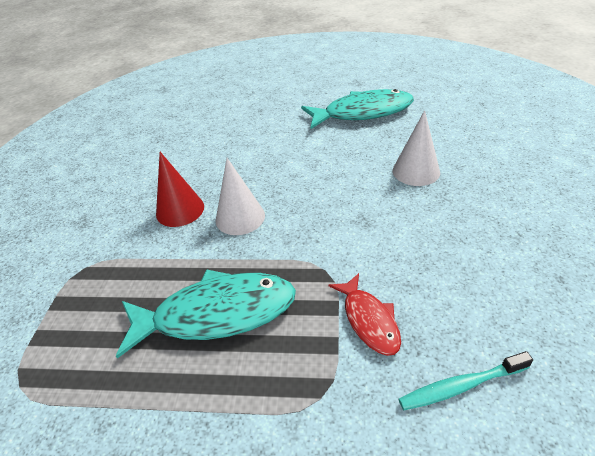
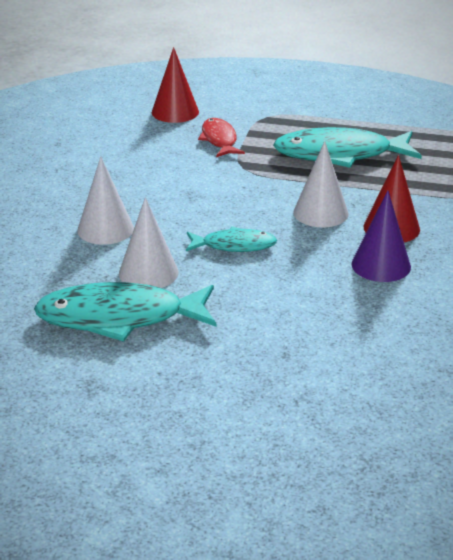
camera: 175 degrees left, 10 degrees down
(196, 173) = (381, 265): none -> purple cone
(307, 172) = (234, 245): none -> turquoise fish
(361, 142) = (148, 273): none -> white cone
(461, 386) = (175, 112): turquoise toothbrush -> red cone

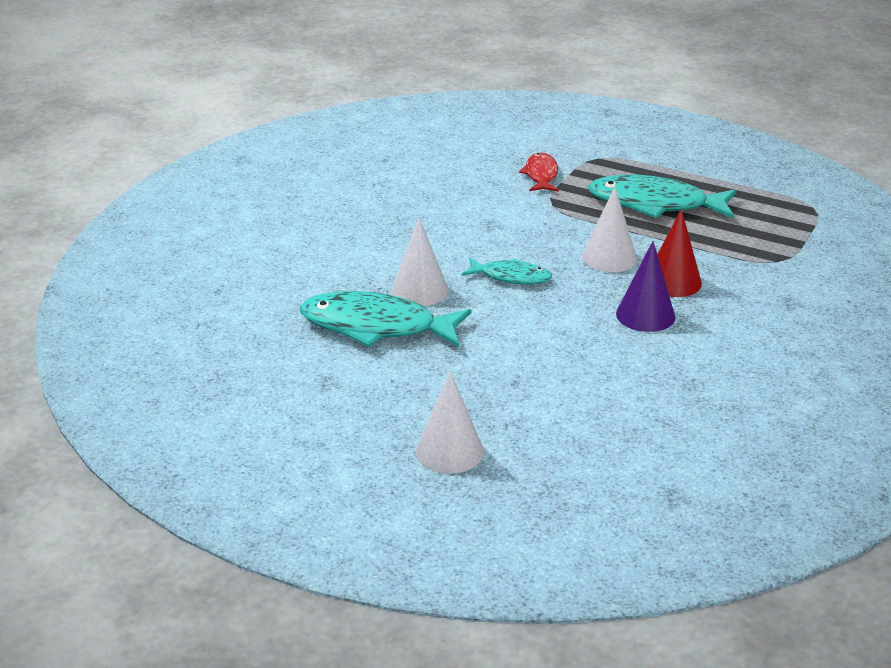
camera: 15 degrees right, 0 degrees up
(105, 229) = (396, 245): white cone -> white cone (449, 451)
(175, 112) = (509, 143): red cone -> none

